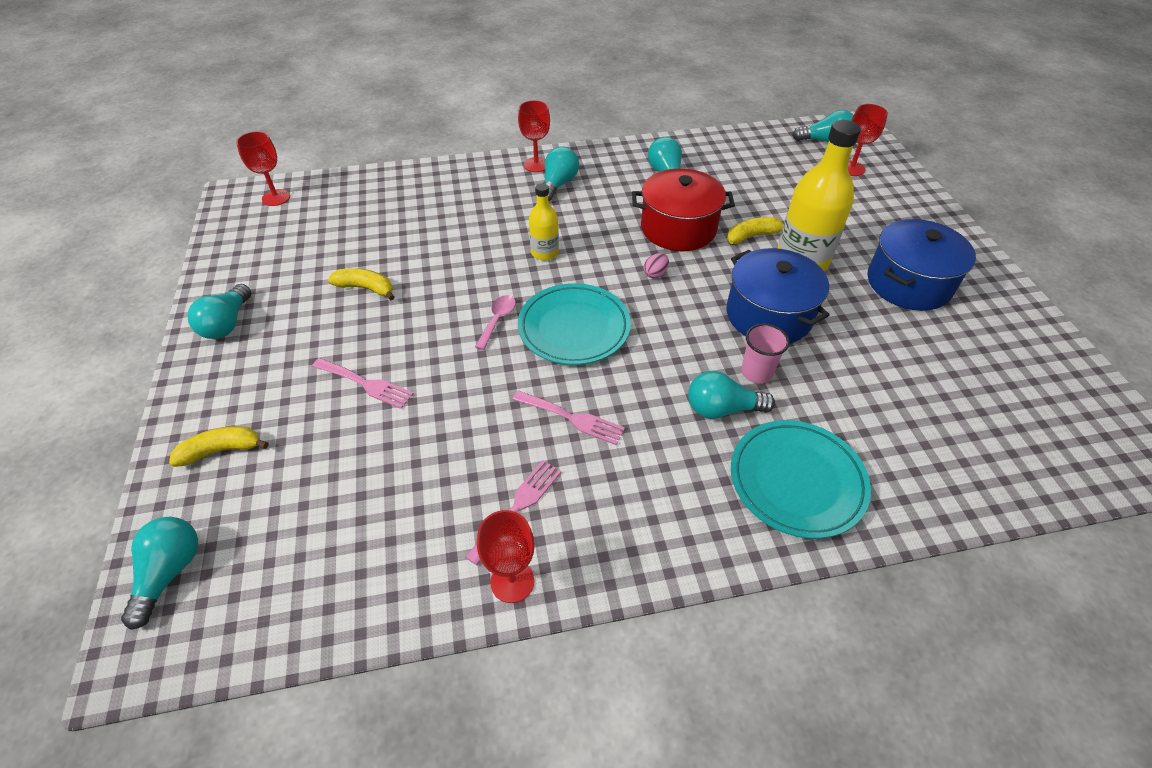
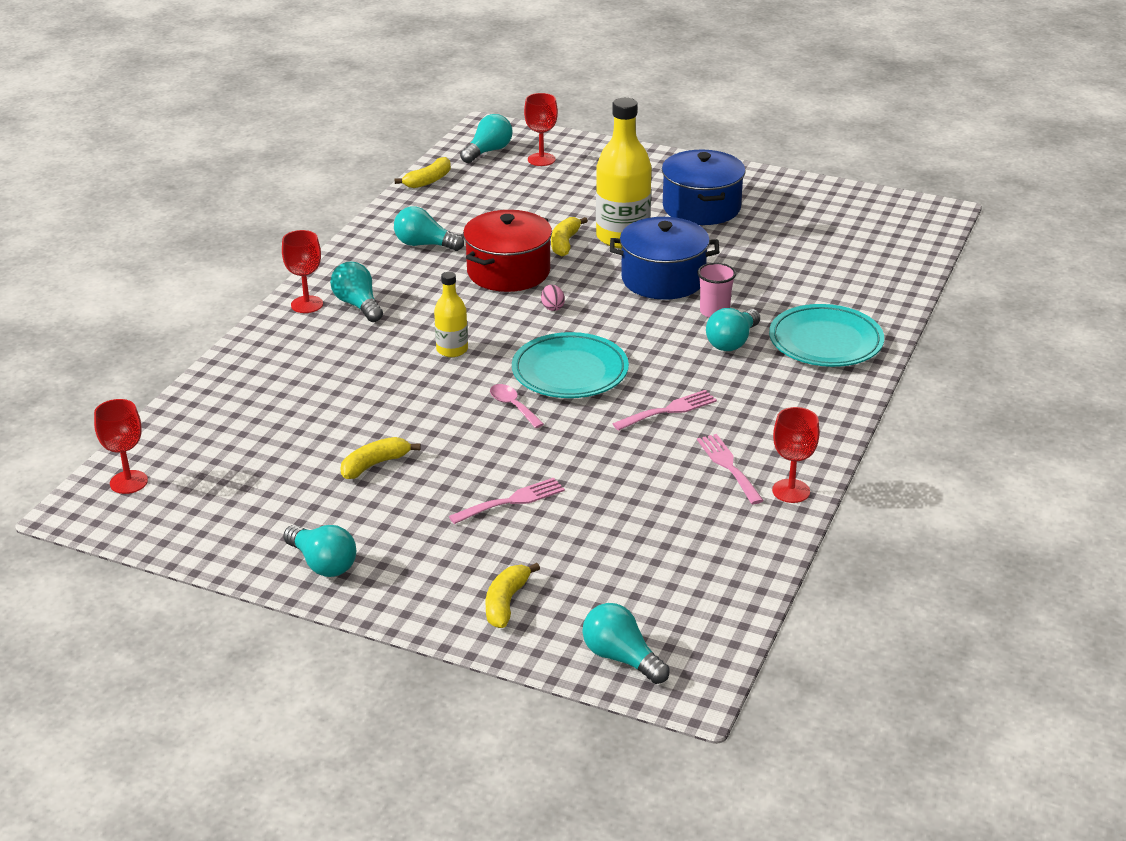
camera: 55 degrees left, 15 degrees down
(749, 136) = (428, 180): none -> yellow banana

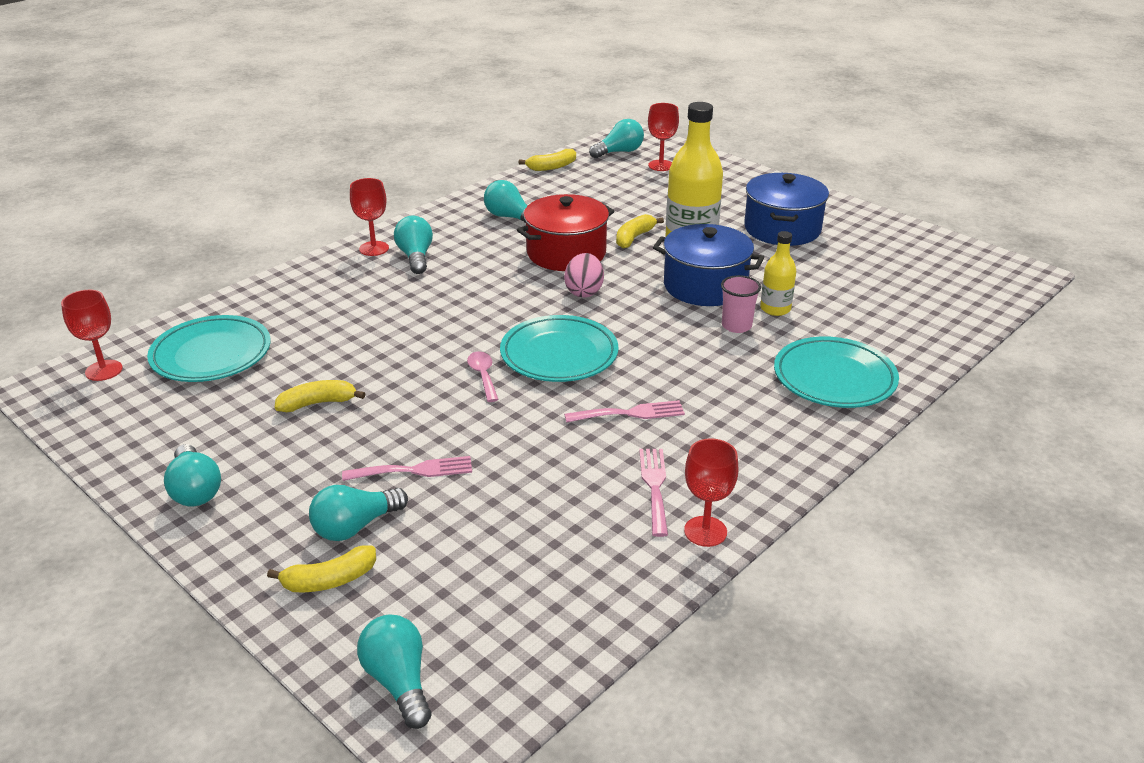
camera: 20 degrees right, 0 degrees up
(228, 444) = (211, 355): none -> turquoise plate
(452, 350) = (466, 312): yellow bottle -> yellow bottle (775, 309)
(506, 603) = (329, 580): yellow banana -> yellow banana turned 150 degrees counterclockwise
(552, 307) = (584, 292): pink egg -> pink egg, size x1.71
(732, 342) = (737, 358): turquoise light bulb -> turquoise light bulb (355, 527)

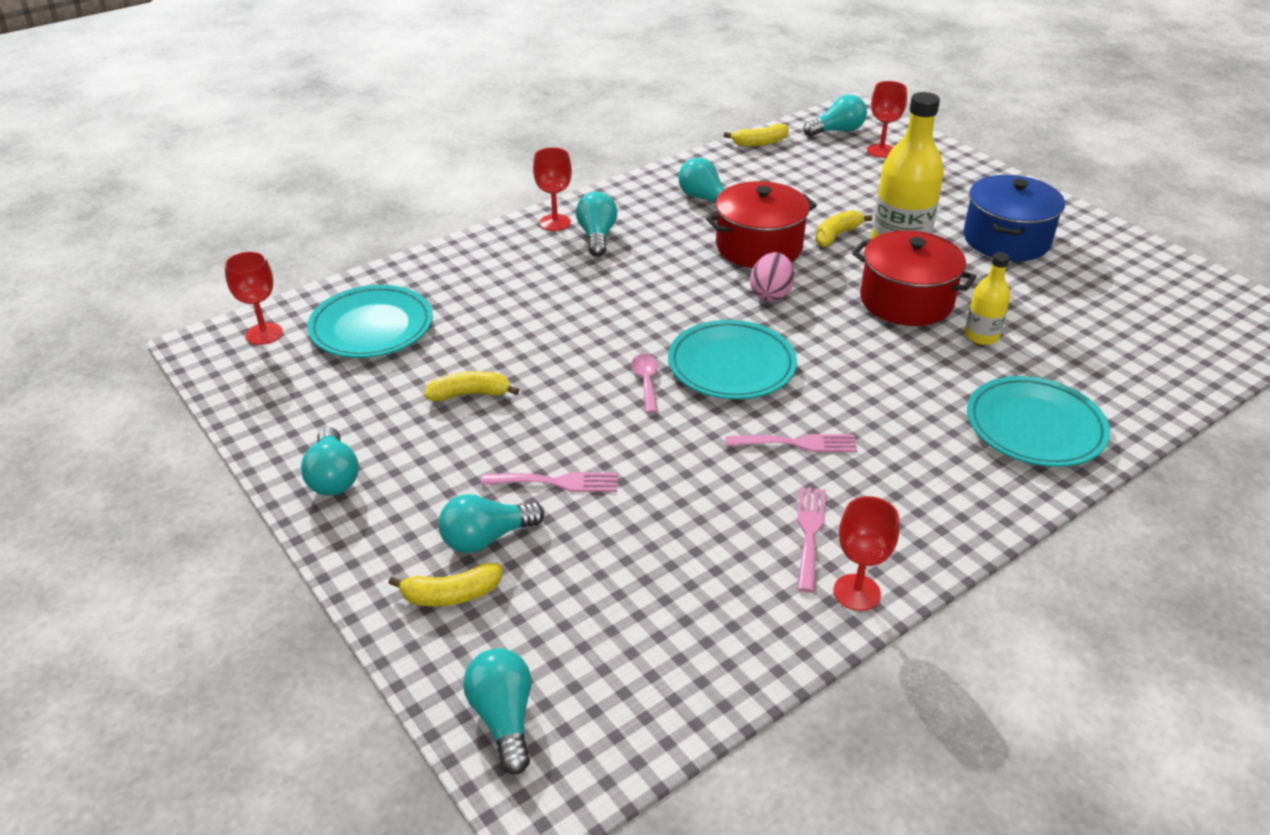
camera: 10 degrees right, 5 degrees up
(705, 286) = (906, 301): blue pot -> red pot
(736, 326) = (933, 352): pink cup -> none

